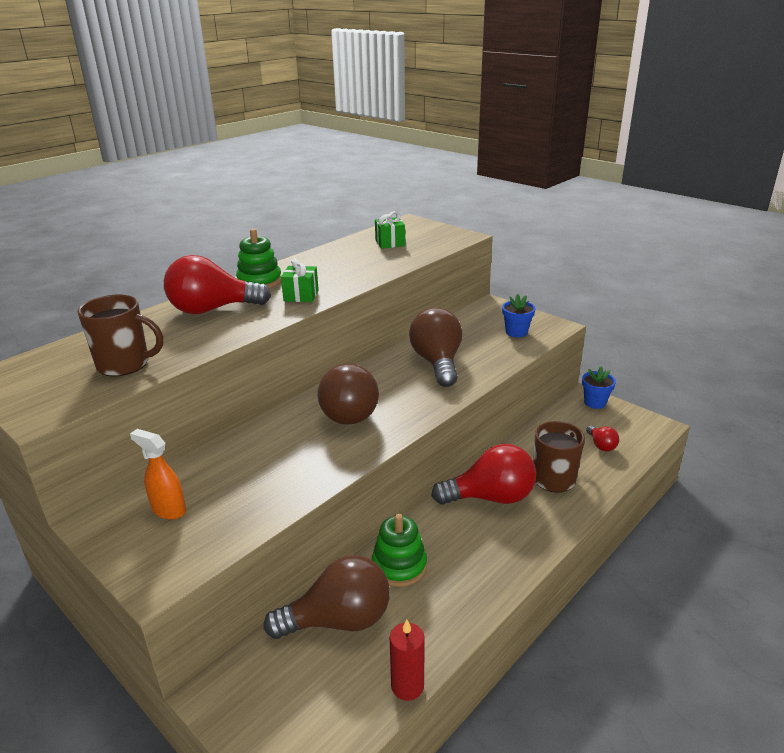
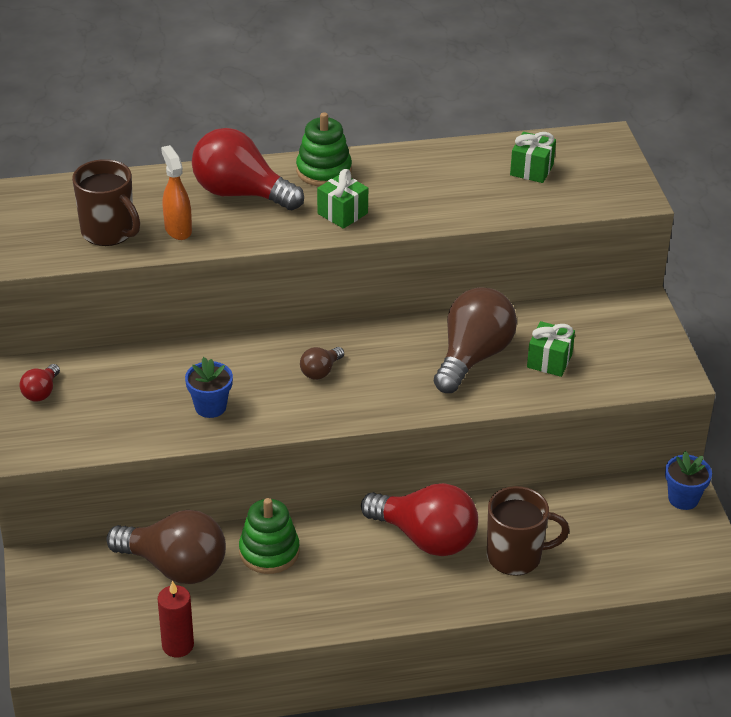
camera: 35 degrees right, 10 degrees up
(168, 510) = (80, 392): orange spray bottle -> orange spray bottle (178, 229)
(351, 411) = (320, 371): brown light bulb -> brown light bulb, size x0.46
(483, 347) = (549, 361): none -> green gift
(516, 332) = (615, 360): blue flower pot -> blue flower pot (210, 407)
(601, 445) = (616, 550): red light bulb -> red light bulb (41, 392)

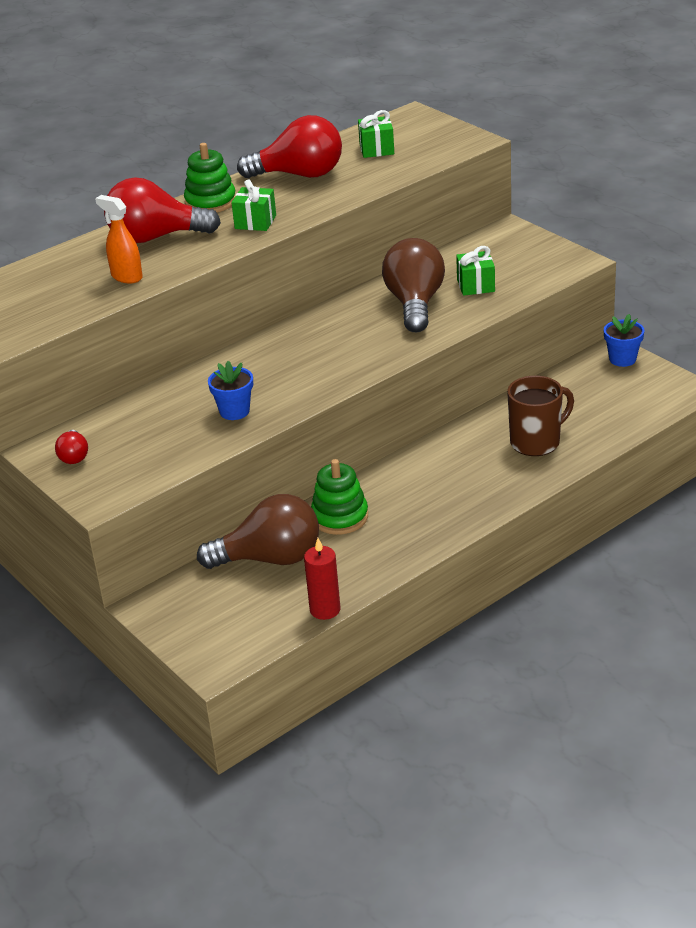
camera: 25 degrees left, 5 degrees down
(109, 232) = (66, 298): brown mug -> none
(320, 371) = (303, 356): brown light bulb -> none
(425, 538) = (456, 458): red light bulb -> red light bulb (300, 175)

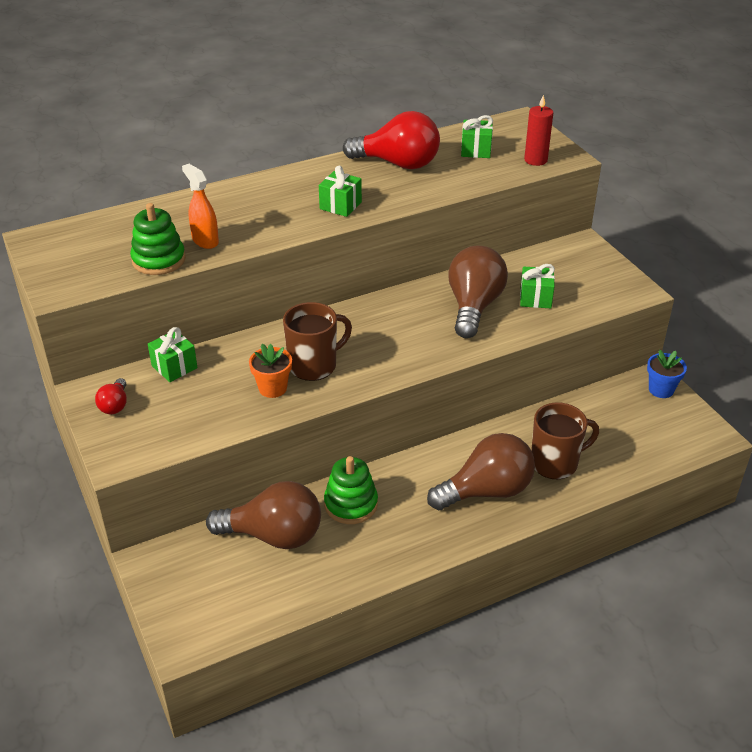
camera: 10 degrees right, 5 degrees up
(121, 412) = (174, 367): none -> green gift
(156, 237) = (247, 204): red light bulb -> none
(210, 202) = (309, 177): green stacking toy -> green stacking toy (158, 260)
(234, 411) = (272, 388): blue flower pot -> orange flower pot
(269, 384) = (314, 365): none -> brown mug
(325, 610) = (303, 606): red candle -> red candle (535, 160)
(475, 479) = (487, 491): none -> brown light bulb

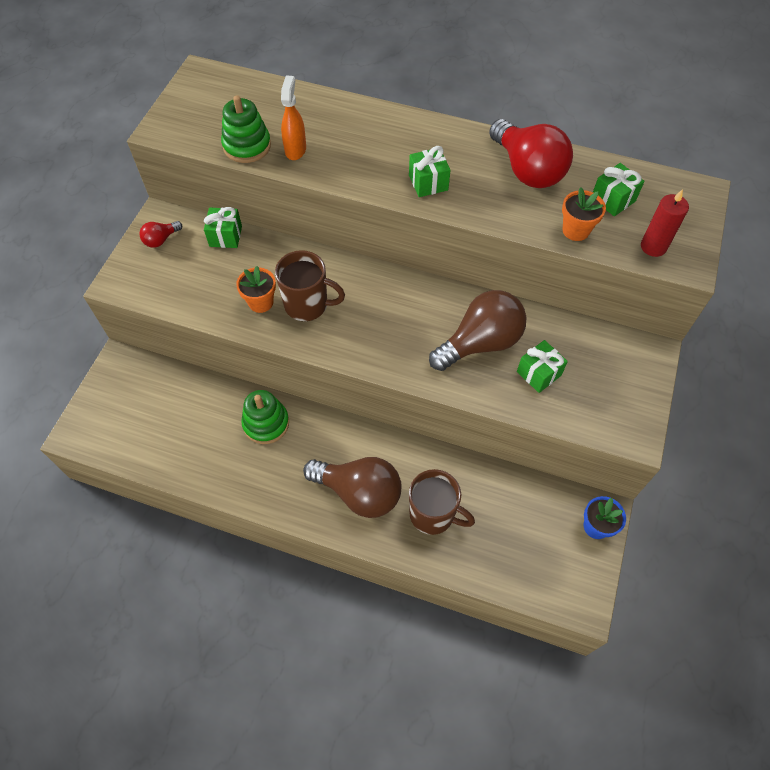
camera: 45 degrees right, 20 degrees up
(274, 535) = (199, 405): brown light bulb -> none
(478, 177) = (575, 230): none -> orange flower pot

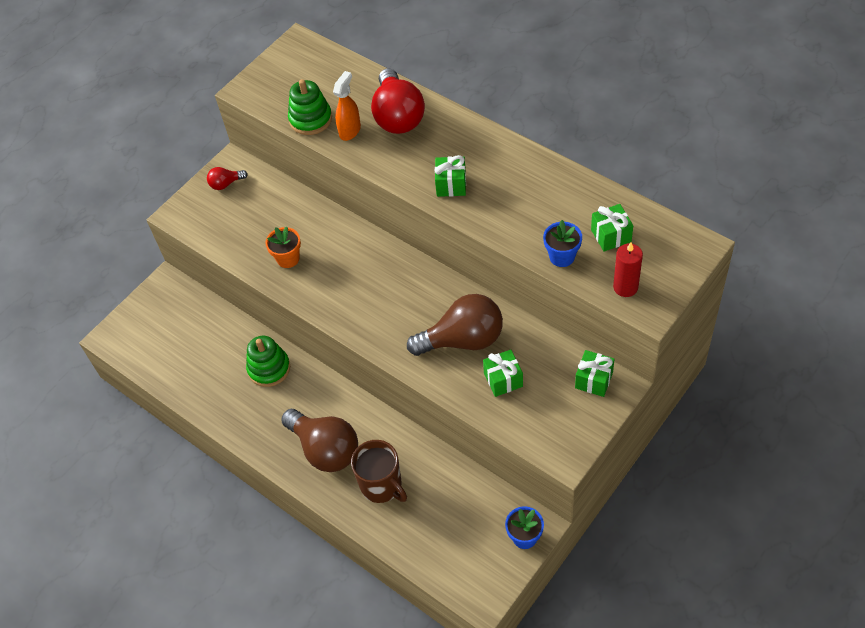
camera: 25 degrees right, 5 degrees down
(225, 236) = (281, 192): green gift -> green gift (594, 380)
(307, 305) = (326, 270): brown mug -> none
(527, 170) = (545, 191): red light bulb -> red light bulb (398, 116)
(575, 230) = (562, 256): orange flower pot -> blue flower pot

